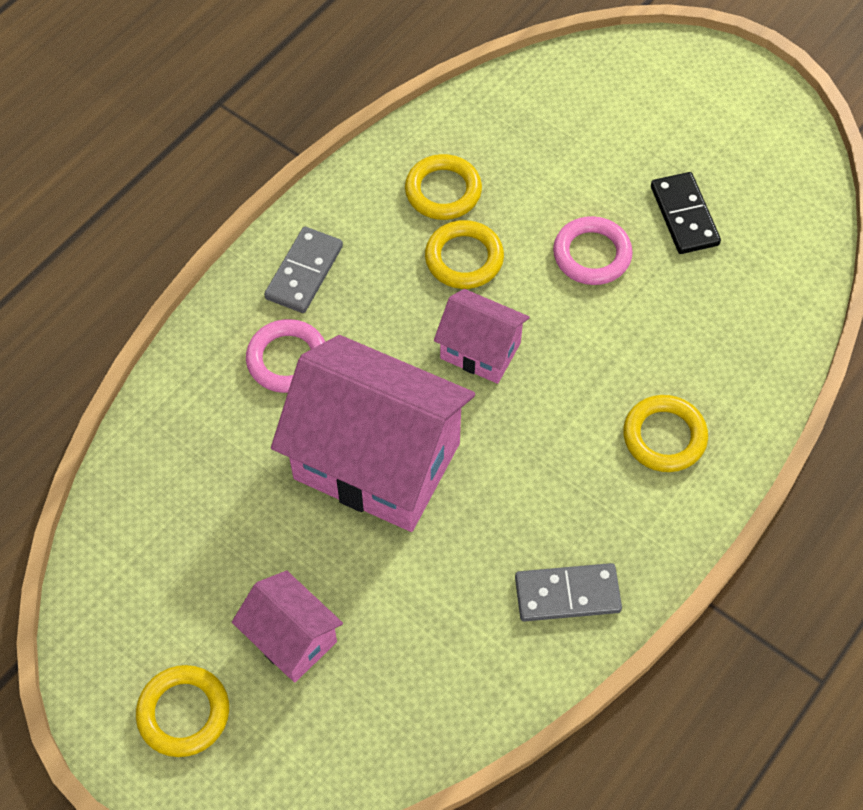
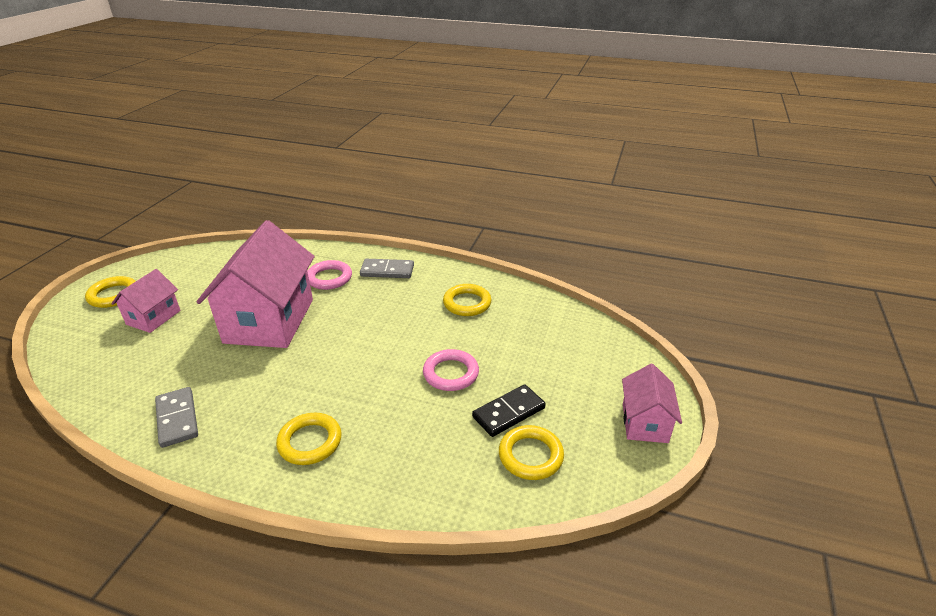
camera: 70 degrees right, 25 degrees down
(464, 258) = (422, 321): yellow ring -> yellow ring (530, 455)
(480, 350) = (356, 342): pink house -> pink house (645, 423)

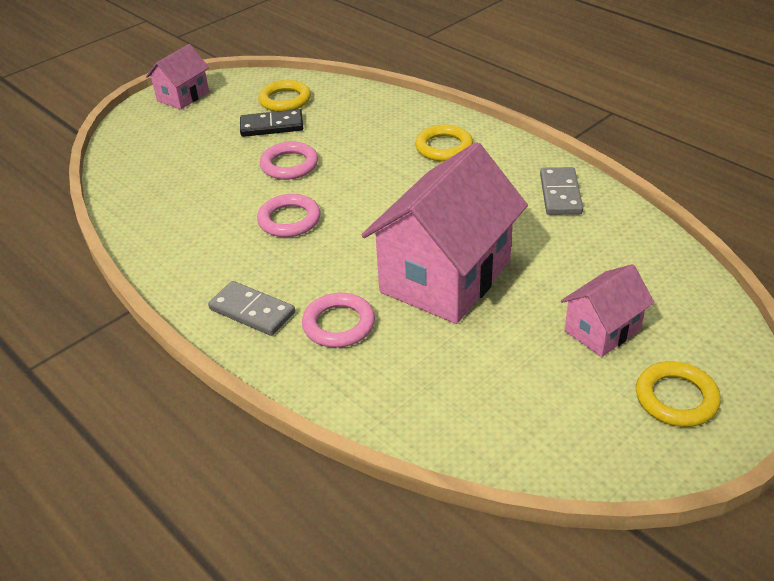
camera: 150 degrees left, 5 degrees up
(410, 327) = (289, 220): none -> pink ring
(467, 303) = (202, 230): yellow ring -> none

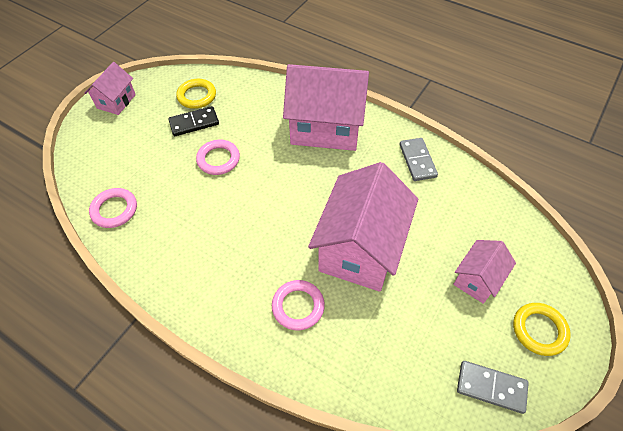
camera: 15 degrees left, 15 degrees up
(252, 311) = (231, 305): grey domino -> grey domino (491, 387)
(289, 220) = (233, 213): pink ring -> pink ring (114, 210)
(444, 147) = (326, 128): yellow ring -> pink house

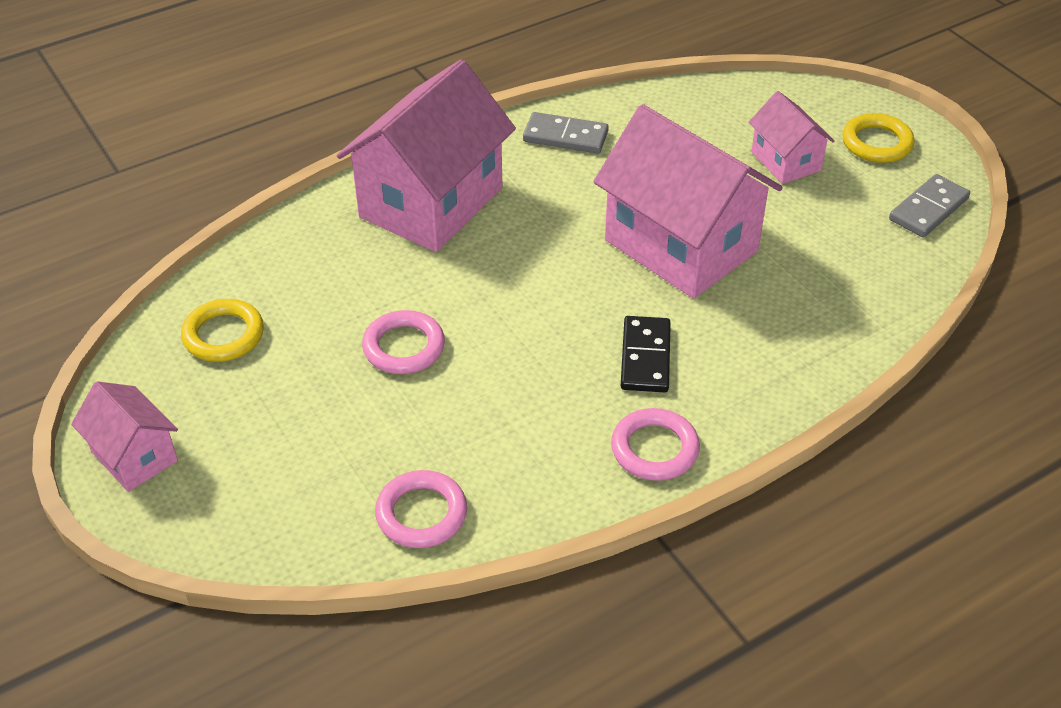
camera: 65 degrees left, 10 degrees down
(194, 123) = (291, 356): black domino -> black domino (645, 357)
(298, 306) = (738, 338): pink ring -> pink ring (654, 449)

